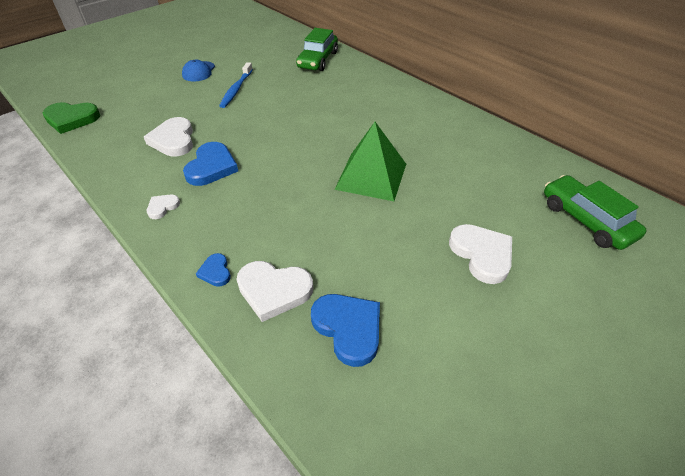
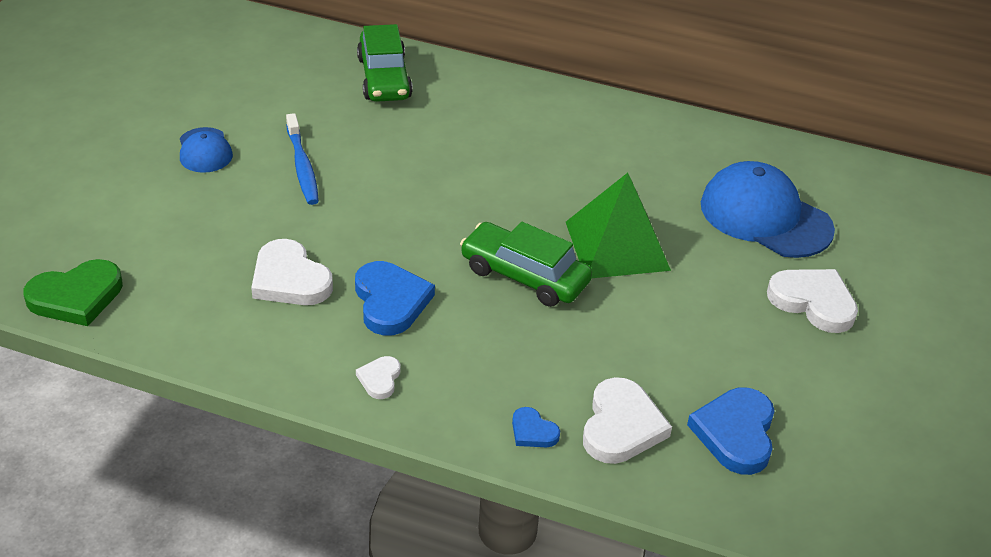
camera: 30 degrees left, 5 degrees down
(274, 290) = (621, 426): white heart -> white heart turned 60 degrees counterclockwise
(348, 328) = (735, 433): blue heart -> blue heart turned 105 degrees counterclockwise
(487, 187) = (765, 216): none -> blue cap
(586, 220) = (893, 224): green car -> green car (524, 276)

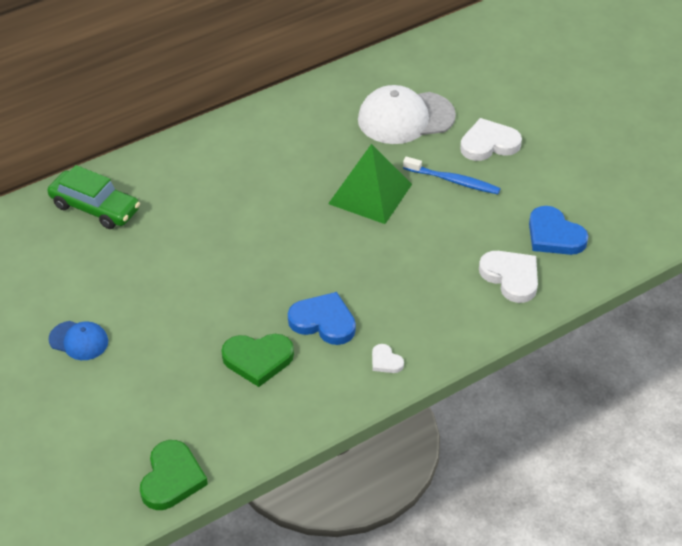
camera: 50 degrees left, 5 degrees up
(290, 279) = (258, 360): white heart -> green heart
(302, 166) = (149, 298): blue toothbrush -> blue toothbrush (453, 181)
(524, 276) = (357, 249): green car -> none
(533, 431) = (484, 316): blue heart -> none
(765, 216) = (405, 118): blue cap -> white cap

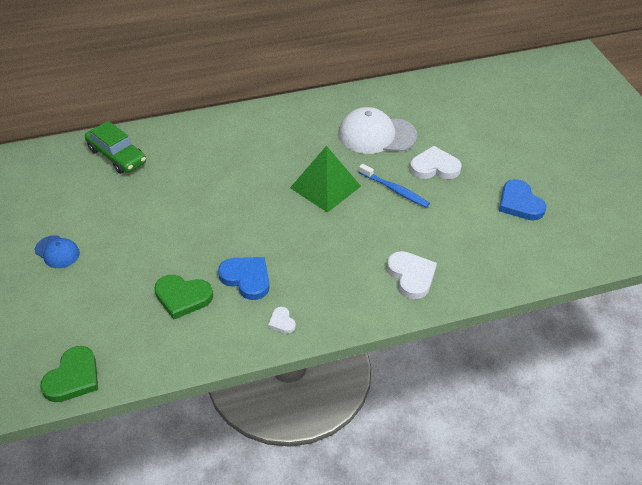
camera: 15 degrees right, 0 degrees up
(554, 235) = (460, 250): blue heart -> blue heart (520, 203)

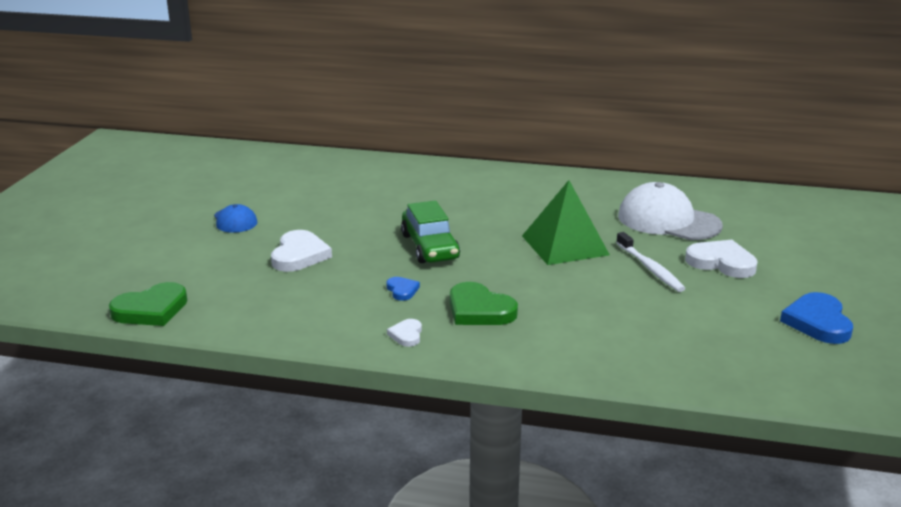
camera: 30 degrees right, 20 degrees down
(117, 156) = (362, 172): green car -> green car (430, 247)
(182, 297) = (320, 285): green heart -> green heart (479, 310)
(246, 278) = (402, 290): blue heart -> blue heart, size x0.52
(395, 190) = (650, 268): blue toothbrush -> white toothbrush
(411, 276) = (604, 344): white heart -> white heart (299, 255)

